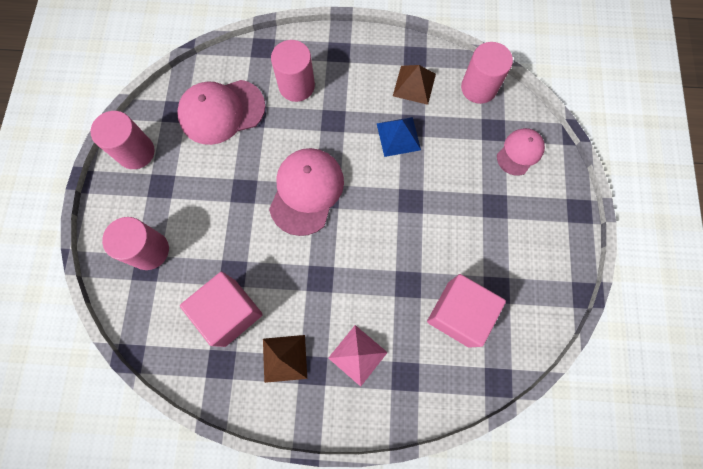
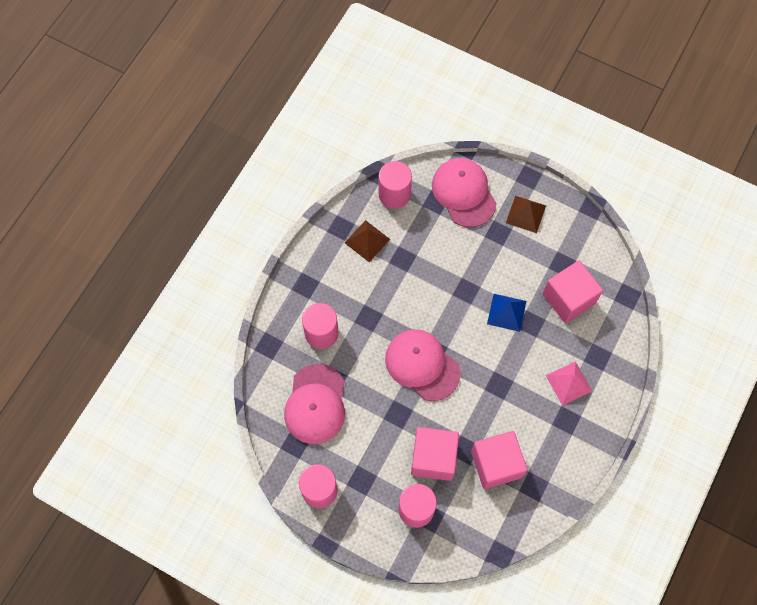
camera: 65 degrees left, 5 degrees down
(211, 245) = (433, 458): none -> pink cube
(284, 358) = (549, 437): brown pyramid -> brown pyramid (526, 214)
(398, 136) = (407, 274): blue pyramid -> blue pyramid (506, 312)
(520, 152) = (464, 193): pink cap -> pink cap, size x1.68

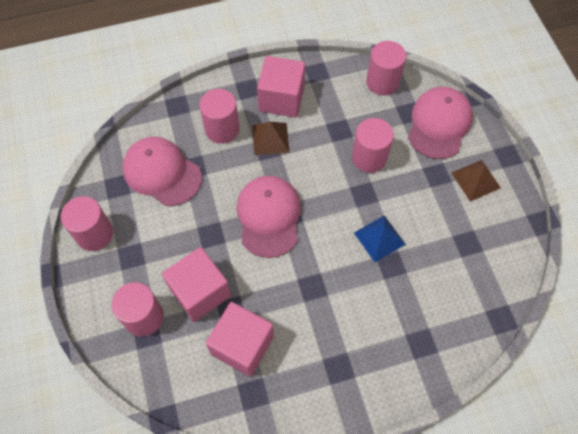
camera: 45 degrees right, 5 degrees down
(315, 404) = (162, 172): pink cap -> pink cap turned 75 degrees clockwise
(367, 241) = (326, 96): brown pyramid -> brown pyramid (270, 138)
(443, 261) = (369, 157): none -> pink cylinder
(568, 299) = (444, 274): pink cube -> pink cube (281, 99)
(569, 383) = (373, 340): pink pyramid -> none

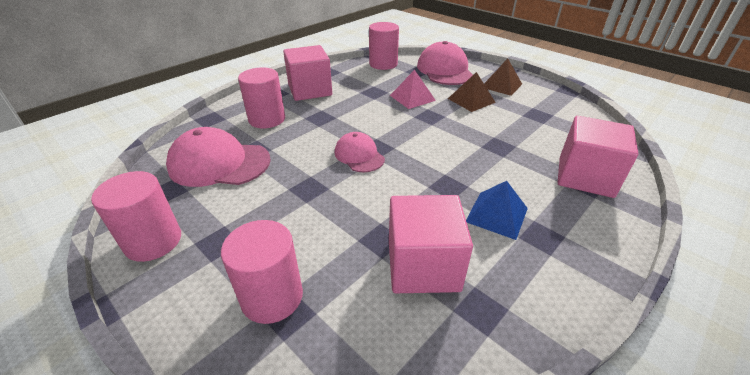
camera: 30 degrees left, 25 degrees down
(200, 292) = (331, 239): pink cube -> pink cube (585, 177)
(269, 217) = (359, 155): pink cap -> pink cap, size x0.59
(270, 138) = (318, 112): brown pyramid -> brown pyramid (471, 100)
(369, 157) = (412, 98): pink cylinder -> pink pyramid
(379, 238) = (470, 135): blue pyramid -> blue pyramid (497, 215)

